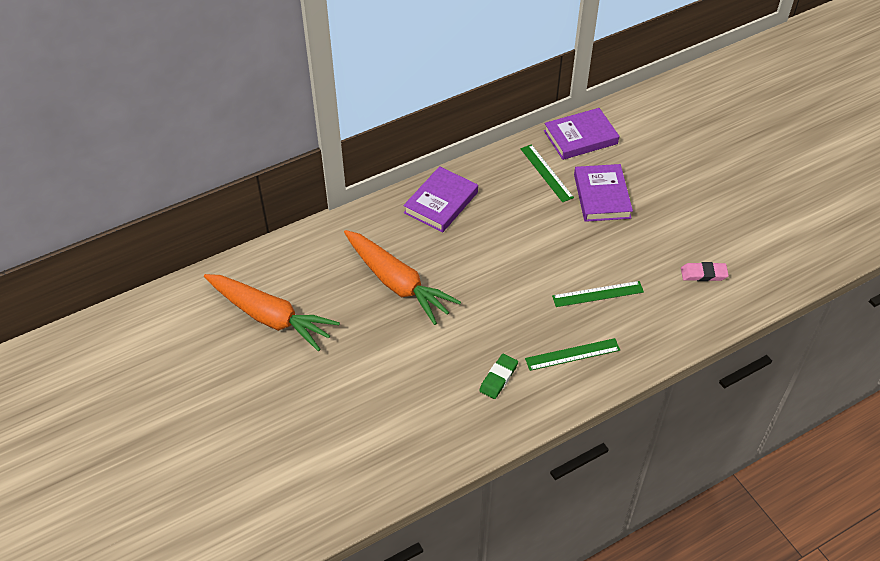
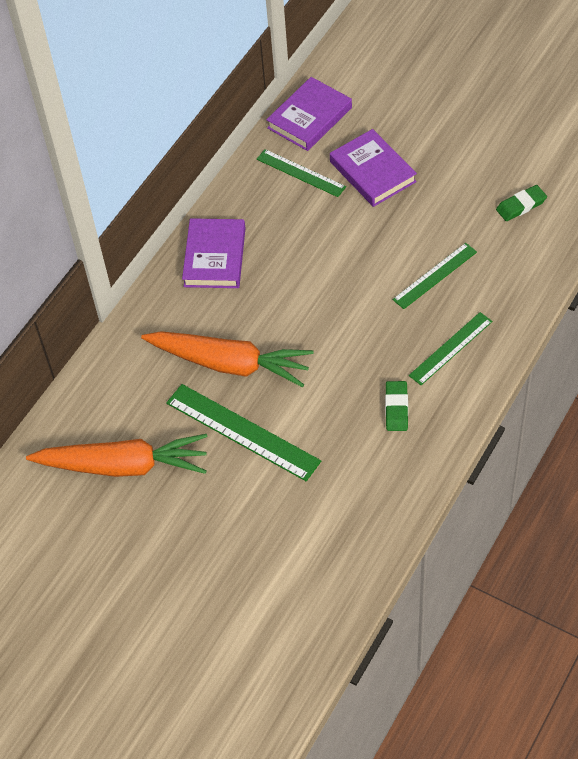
camera: 25 degrees left, 5 degrees up
(371, 336) = (242, 432): none -> green ruler
(703, 274) = (521, 205): pink eraser -> green eraser

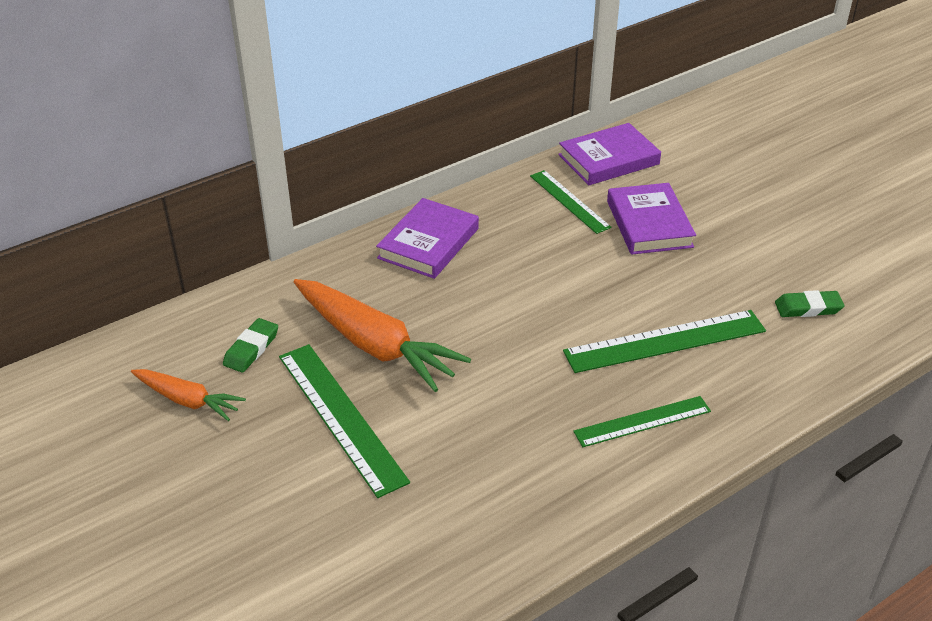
camera: 20 degrees right, 15 degrees down
(123, 465) = (187, 400): orange carrot -> orange carrot, size x0.56
(396, 408) = (537, 461): green eraser -> green eraser (251, 349)
(435, 276) = (665, 341): green ruler -> green ruler, size x1.57

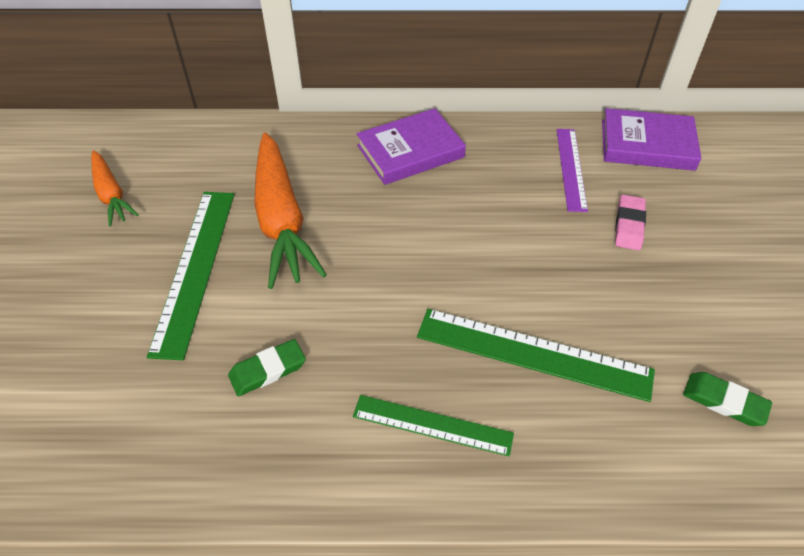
camera: 35 degrees right, 10 degrees up
(251, 349) = (193, 176): green eraser -> green eraser (268, 370)
(569, 201) = (571, 168): green ruler -> purple ruler
(649, 224) = (629, 225): purple book -> pink eraser

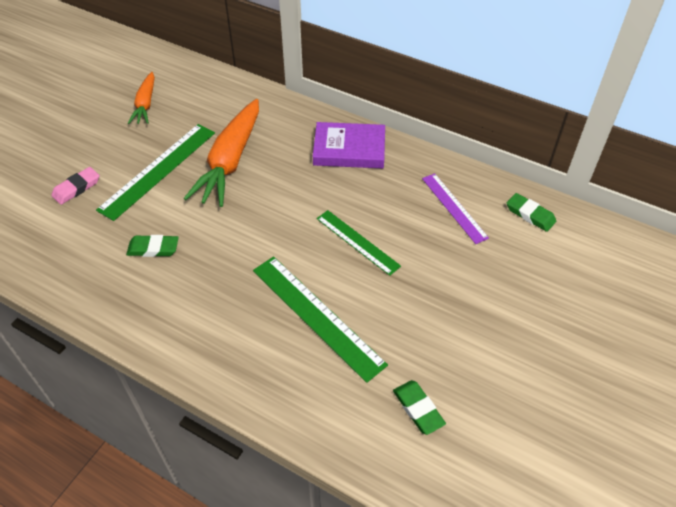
camera: 30 degrees right, 0 degrees up
(432, 425) = (220, 326): green ruler -> green ruler (357, 242)
(571, 168) = (454, 207): purple ruler -> purple ruler turned 60 degrees counterclockwise
(629, 225) = (460, 265): pink eraser -> pink eraser (76, 188)
(647, 145) = (530, 214): purple book -> green eraser

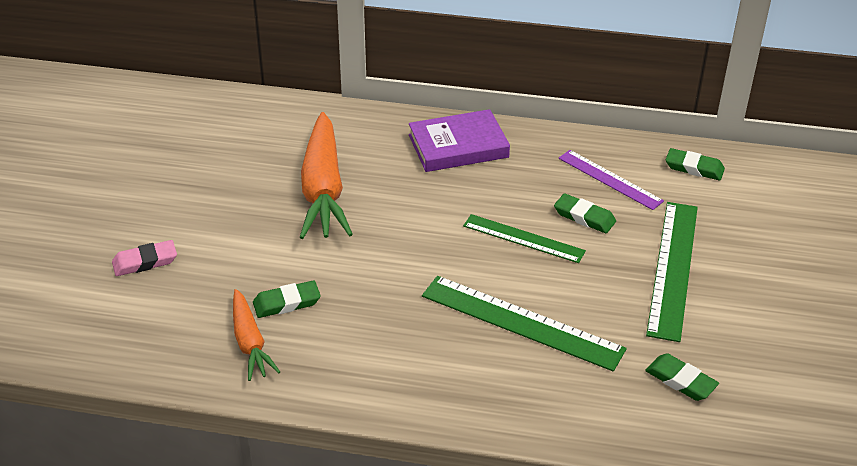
camera: 20 degrees left, 10 degrees down
(76, 188) = (145, 262): pink eraser -> pink eraser turned 45 degrees clockwise
(145, 104) = (174, 150): orange carrot -> orange carrot (250, 342)
(158, 170) = (239, 218): green ruler -> green ruler (673, 268)
(416, 235) = (584, 217): none -> green eraser

